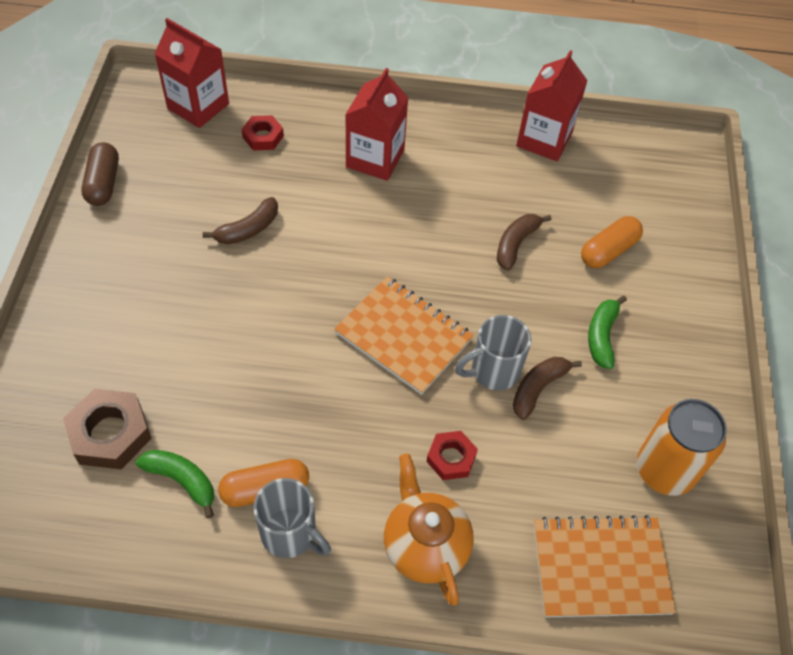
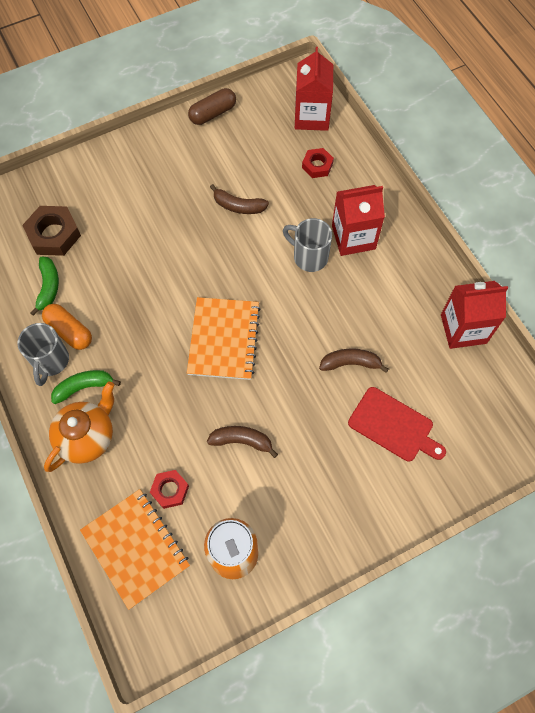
camera: 60 degrees right, 10 degrees up
(451, 458) = (155, 418): red nut -> red nut (170, 490)
(493, 371) = (236, 406): grey mug -> grey mug (309, 257)
(602, 336) = (314, 459): green banana -> green banana (84, 387)
(608, 251) = (393, 426): orange capsule -> red cutting board

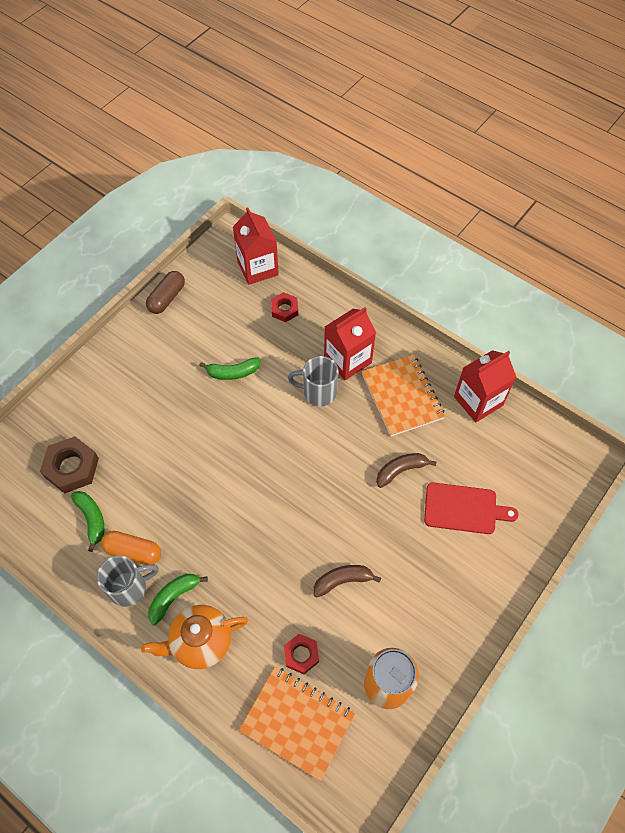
camera: 25 degrees left, 5 degrees down
(50, 361) = (129, 587): grey mug -> grey mug turned 90 degrees counterclockwise
(87, 437) = (200, 642): orange teapot -> orange teapot turned 120 degrees counterclockwise
(224, 339) = (280, 497): orange notebook -> orange notebook (402, 396)
(238, 206) = (232, 372): brown banana -> green banana

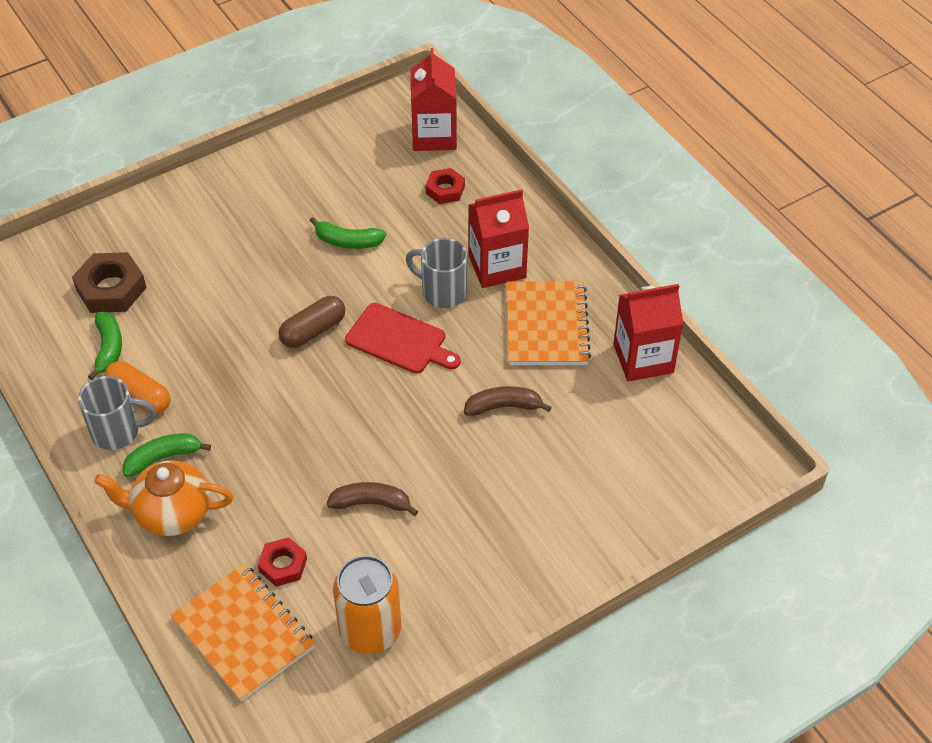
camera: 20 degrees right, 10 degrees down
(167, 298) = (307, 140): brown capsule -> brown capsule (313, 331)
(464, 509) = (563, 472): red cutting board -> red cutting board (399, 340)

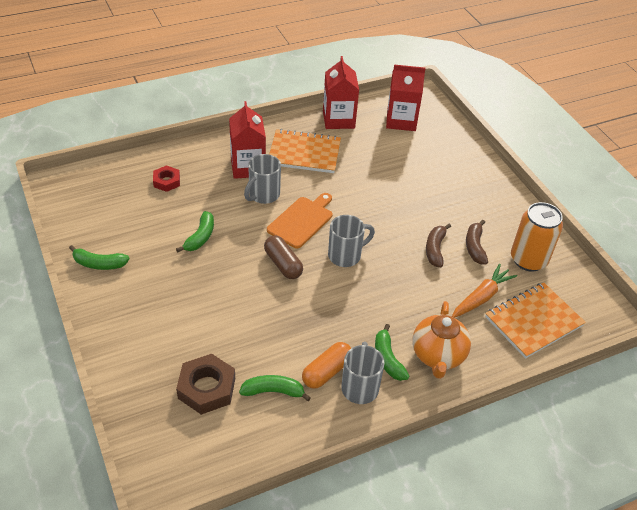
camera: 85 degrees left, 5 degrees down
(283, 565) = (481, 297): red nut -> orange carrot
(286, 160) = (99, 264): none -> green banana
(340, 396) = (345, 255): none -> grey mug
(399, 340) = (302, 221): red cutting board -> orange cutting board
(434, 135) = (108, 180): red carton -> red carton (401, 120)
(503, 406) = (366, 180): brown banana -> brown banana (475, 247)

